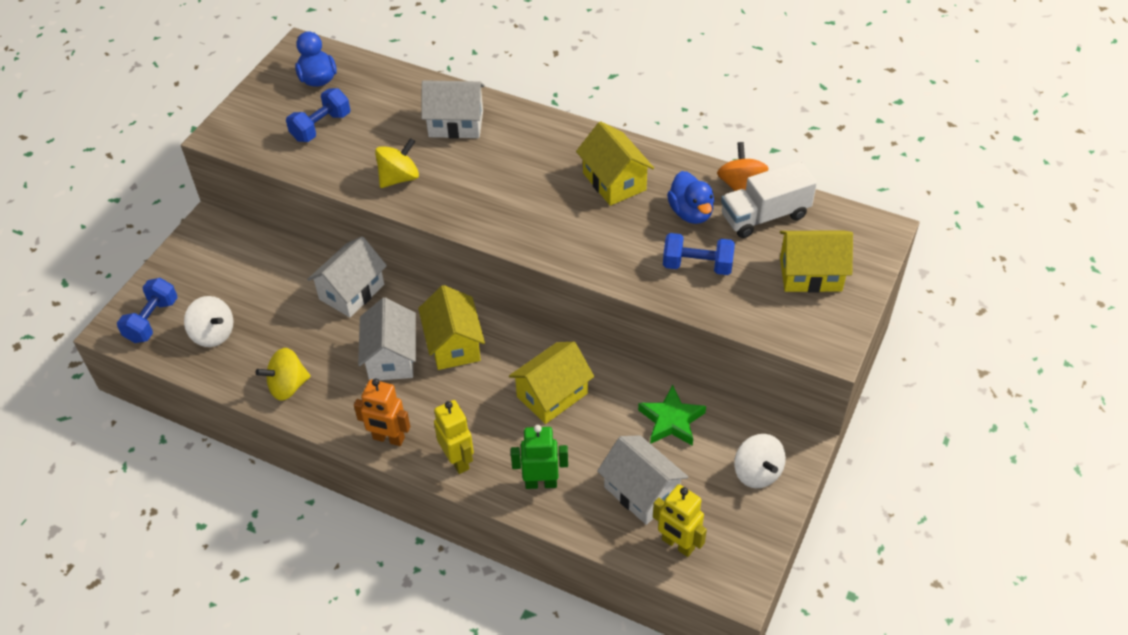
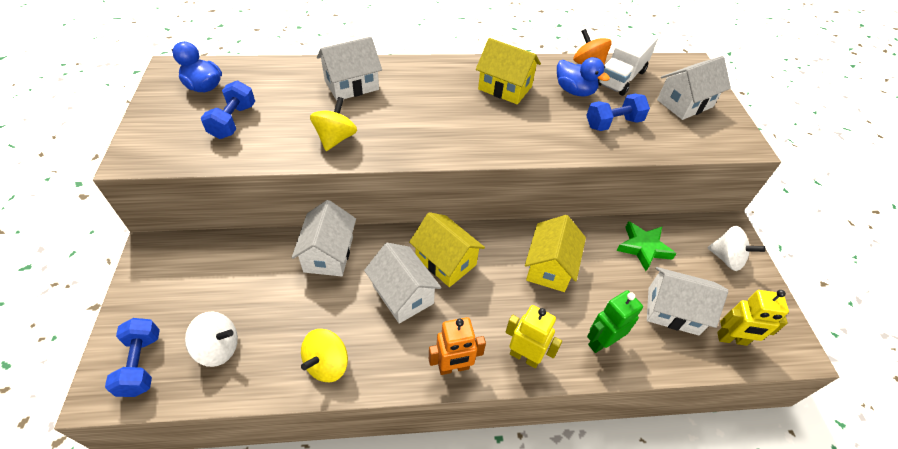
camera: 35 degrees left, 0 degrees up
(810, 274) = (684, 103): yellow house -> white house

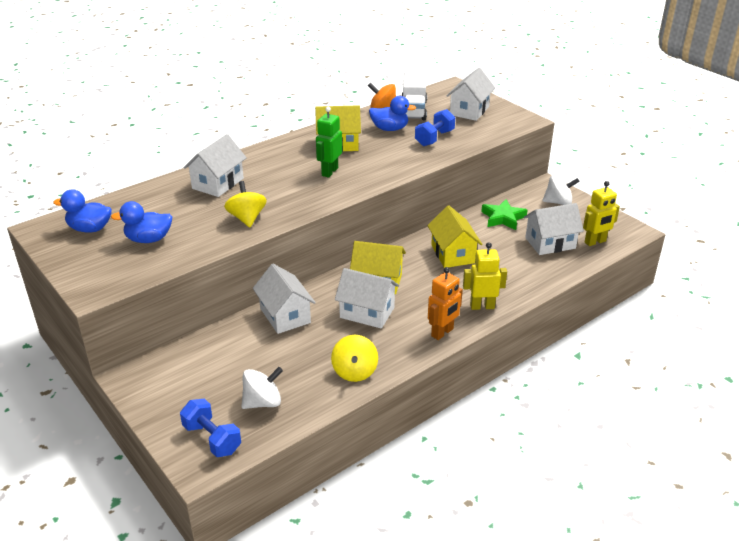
camera: 30 degrees left, 15 degrees down
(233, 121) = (148, 239): blue dumbbell -> blue duck
(601, 341) = (521, 277): green robot -> green robot (329, 172)

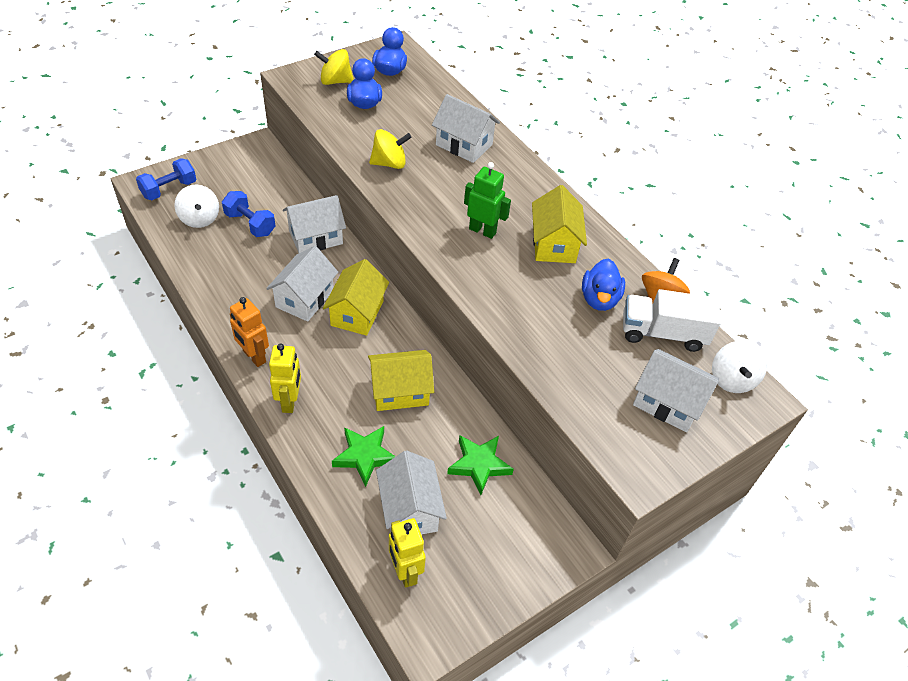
camera: 90 degrees right, 15 degrees up
(354, 371) = (217, 280): yellow spinning top -> yellow spinning top (335, 81)
(434, 138) = (571, 344): blue dumbbell -> blue dumbbell (250, 224)
(517, 265) = (364, 456): none -> green star
(558, 202) = (518, 551): white spinning top -> white spinning top (731, 379)

